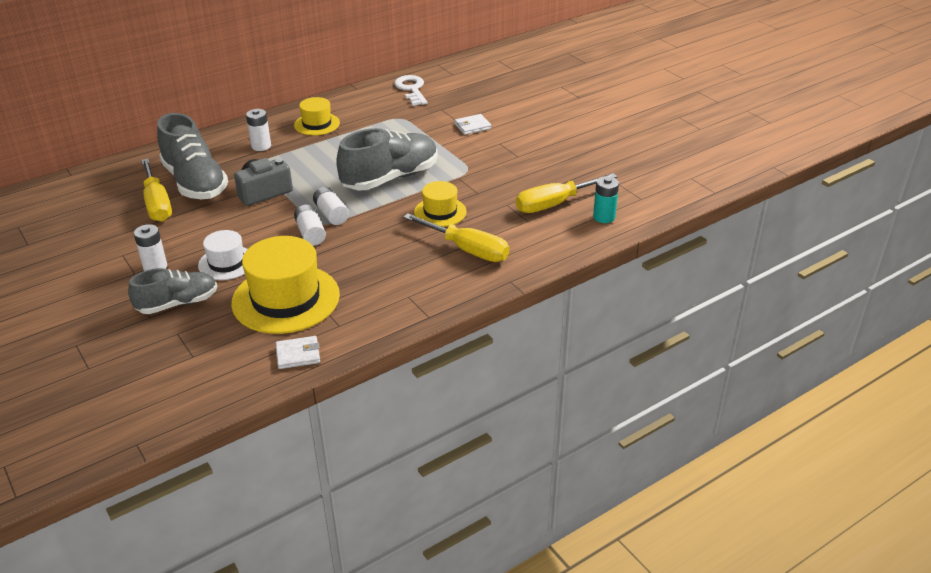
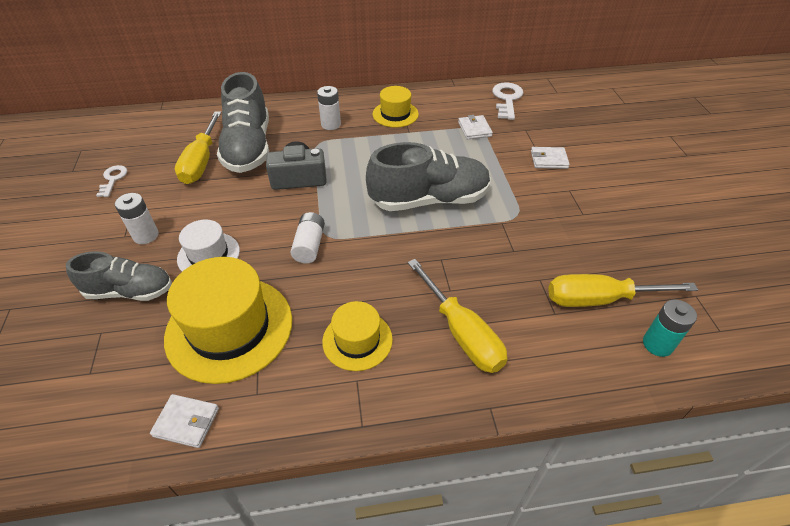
camera: 25 degrees right, 10 degrees up
(79, 239) = (113, 179): none -> white key
(331, 214) = (344, 227): white battery -> none
(397, 119) = (474, 129): none -> white wallet
(440, 212) = (458, 264): yellow hat -> yellow hat (357, 340)

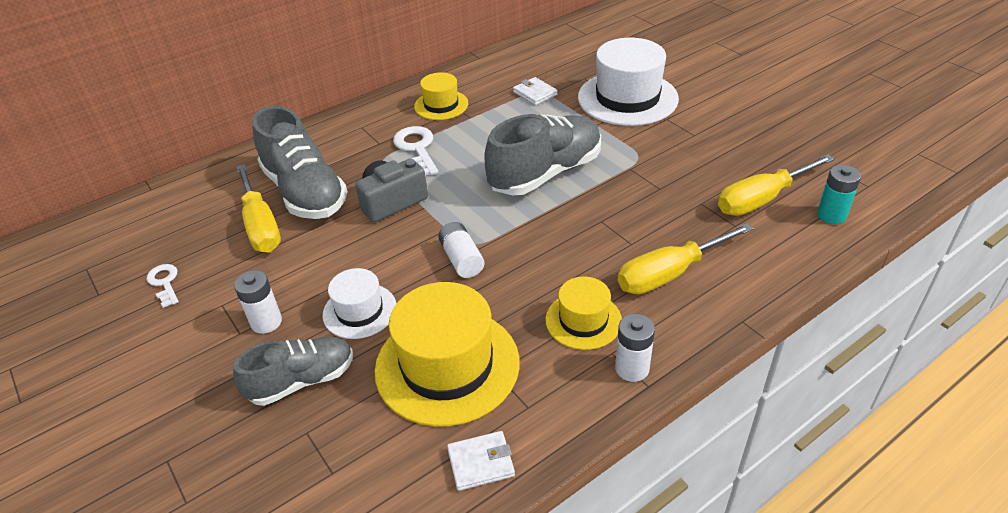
camera: 25 degrees left, 5 degrees down
(331, 124) = (379, 138): white battery -> white battery (632, 368)
(461, 332) = (670, 273): yellow screwdriver -> yellow screwdriver turned 120 degrees clockwise
(507, 99) = (543, 55): white key -> white key (416, 149)
(549, 160) = (627, 98): white wallet -> white hat

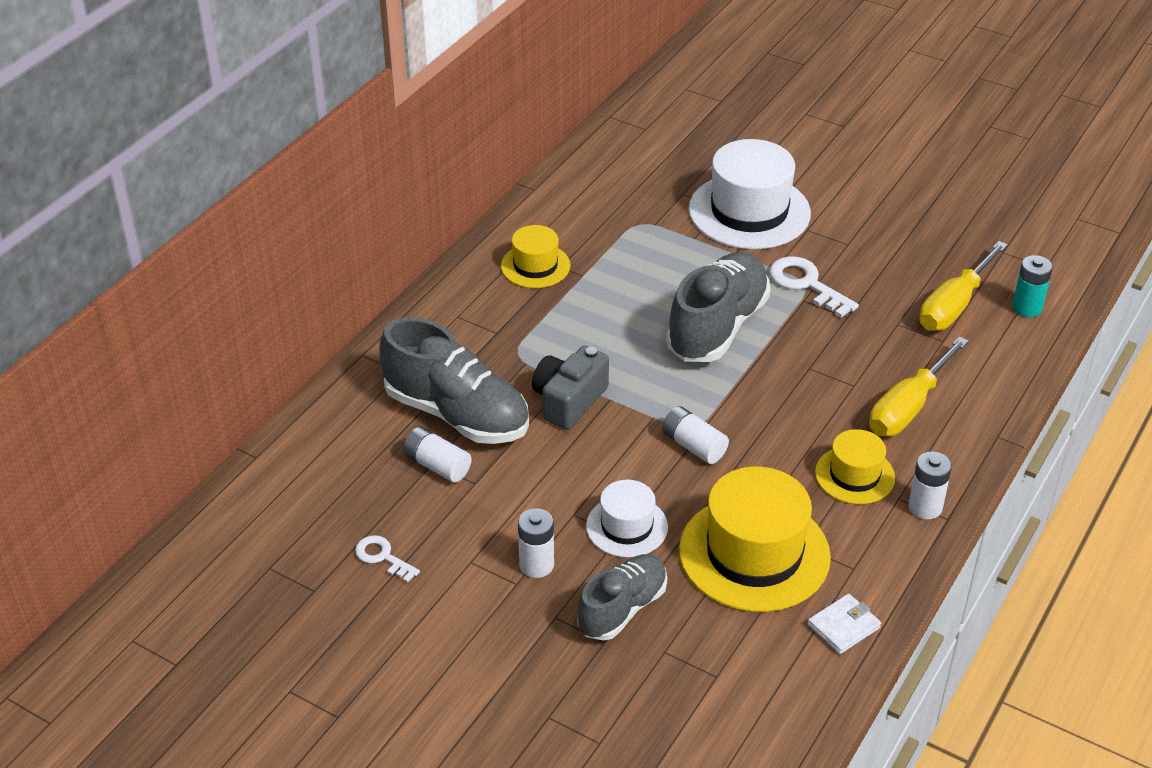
camera: 25 degrees left, 0 degrees up
(261, 225) = (437, 465): yellow screwdriver -> white battery
(416, 149) = (548, 330): white key -> white key (806, 284)
(535, 93) = (638, 227): white wallet -> none

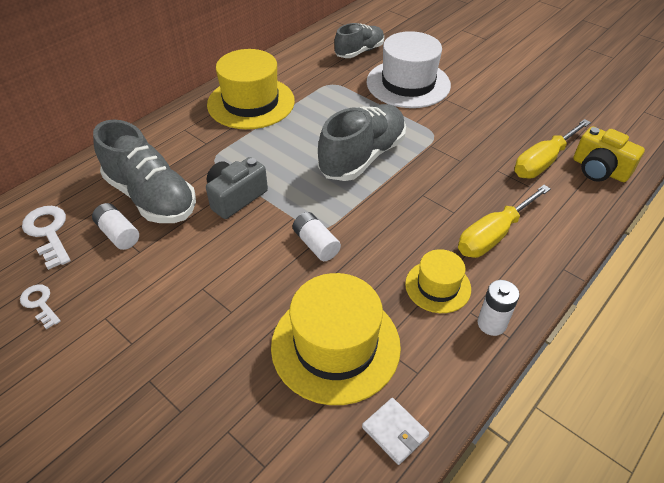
camera: 10 degrees right, 5 degrees up
(535, 266) = (251, 103): yellow hat -> yellow hat, size x1.82
(536, 565) = (154, 329): white battery -> none
(622, 608) = (207, 381): grey shoe -> grey shoe (359, 52)
(627, 526) = (239, 305): white hat -> none
(806, 284) = (435, 135): white key -> white key (48, 232)
(843, 626) = (395, 432): white wallet -> white wallet turned 75 degrees clockwise
(1026, 308) = (599, 169): turquoise battery -> yellow camera

